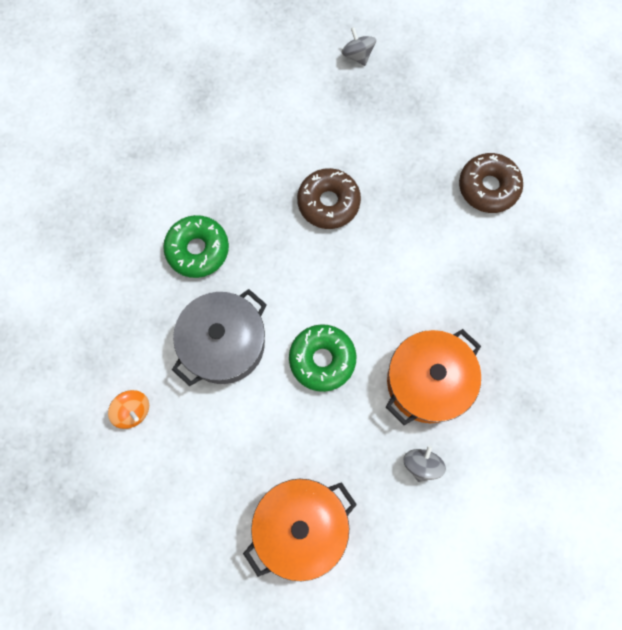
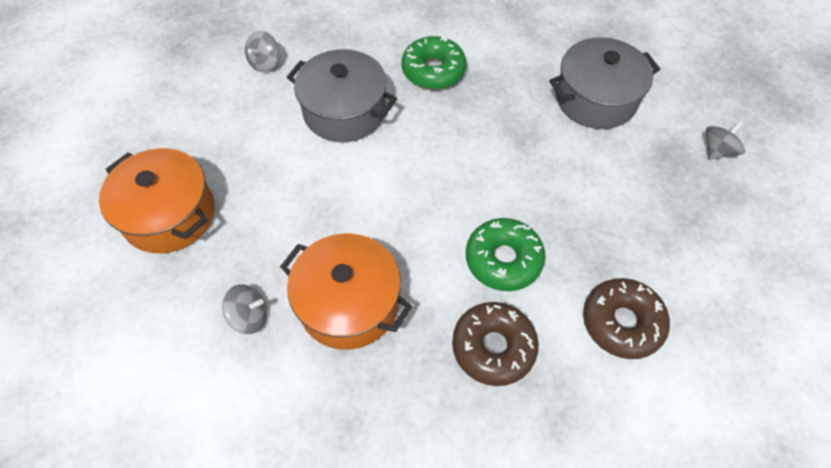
camera: 75 degrees right, 15 degrees down
(133, 411) = (265, 63): orange spinning top -> grey spinning top
(276, 123) = (595, 99): none -> grey pot
(322, 359) = (349, 195): green donut -> green donut (503, 260)
(328, 203) = (527, 162): brown donut -> brown donut (493, 347)

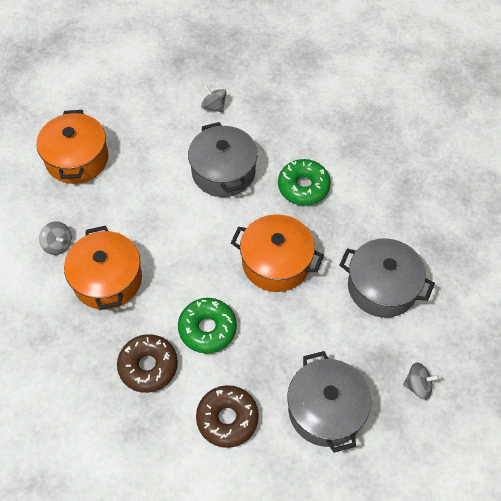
camera: 45 degrees right, 0 degrees up
(265, 63) = (214, 106): grey spinning top -> grey spinning top turned 60 degrees clockwise
(489, 150) = (276, 262): none -> orange pot
(683, 234) = (326, 410): none -> grey pot

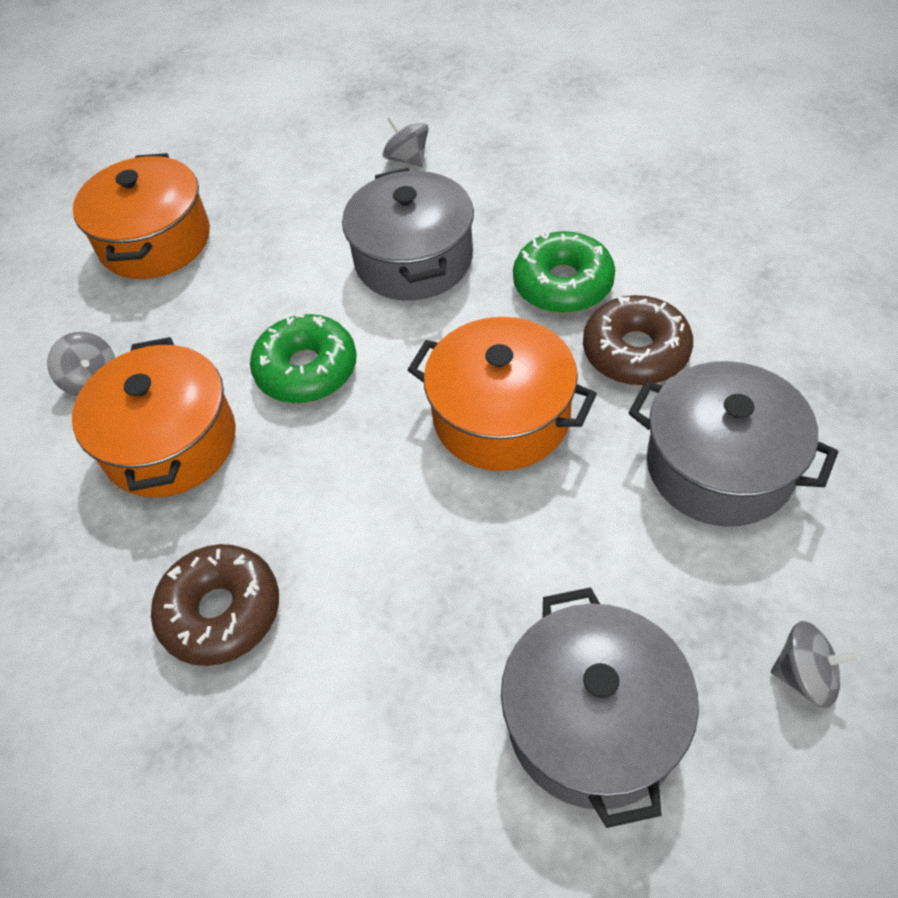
camera: 10 degrees right, 5 degrees down
(207, 329) = (351, 540): green donut -> green donut (307, 369)
(227, 419) = (372, 732): brown donut -> brown donut (635, 352)

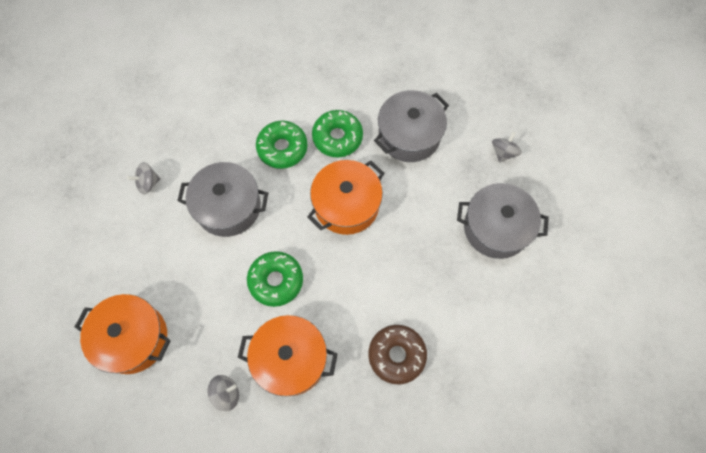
camera: 75 degrees left, 15 degrees up
(635, 352) = (337, 137): brown donut -> green donut

